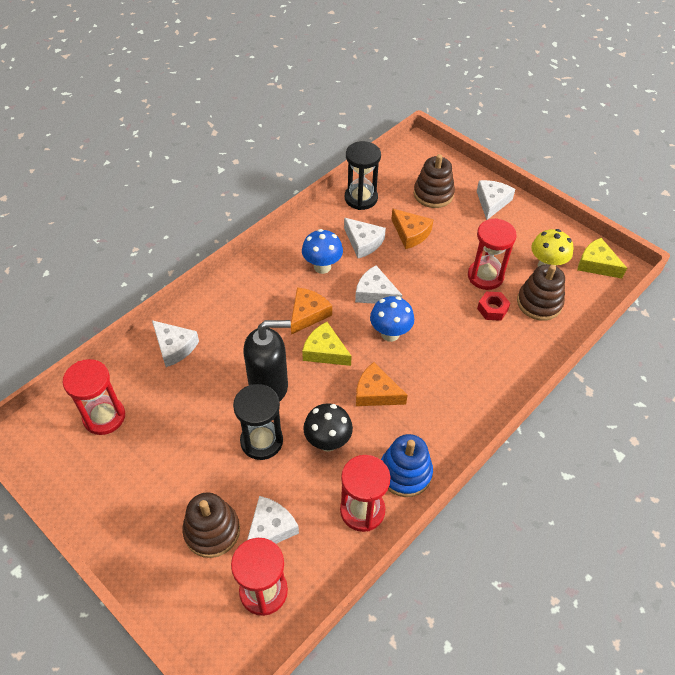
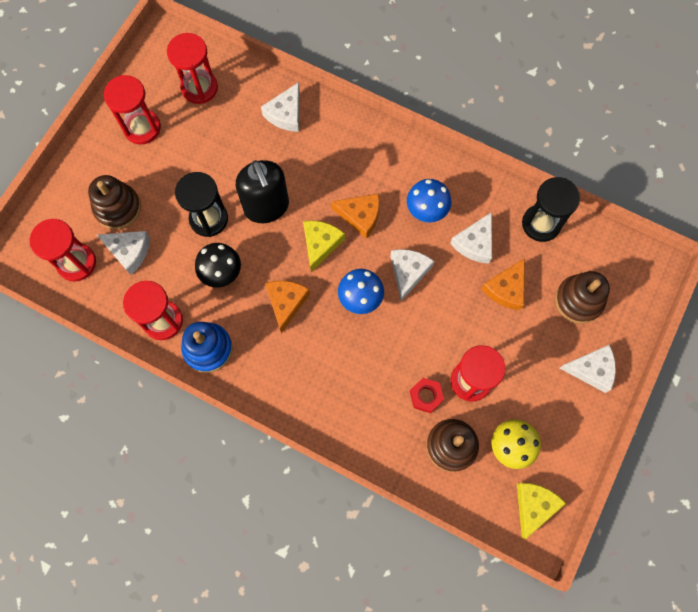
camera: 75 degrees right, 20 degrees up
(124, 484) = (142, 128): none -> red hourglass

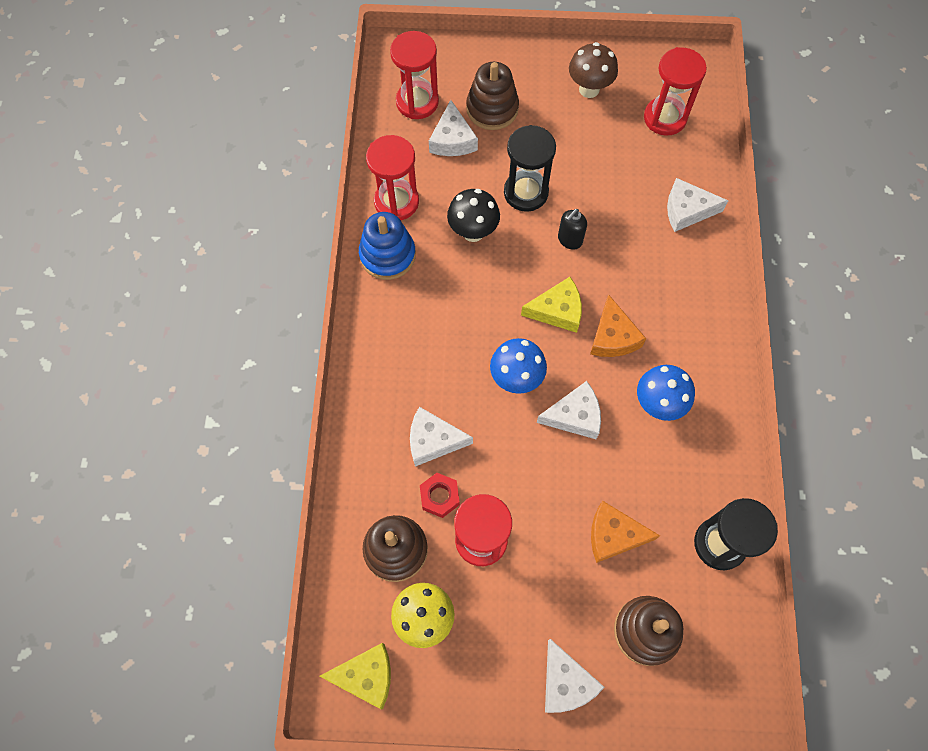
camera: 65 degrees right, 5 degrees down
(142, 128) = (589, 89): red hourglass -> brown mushroom
(267, 207) = (569, 240): black soap dispenser -> black soap dispenser, size x0.49
(286, 303) = (473, 306): orange cheese -> none
(475, 243) = (651, 475): white cheese -> white cheese (433, 441)

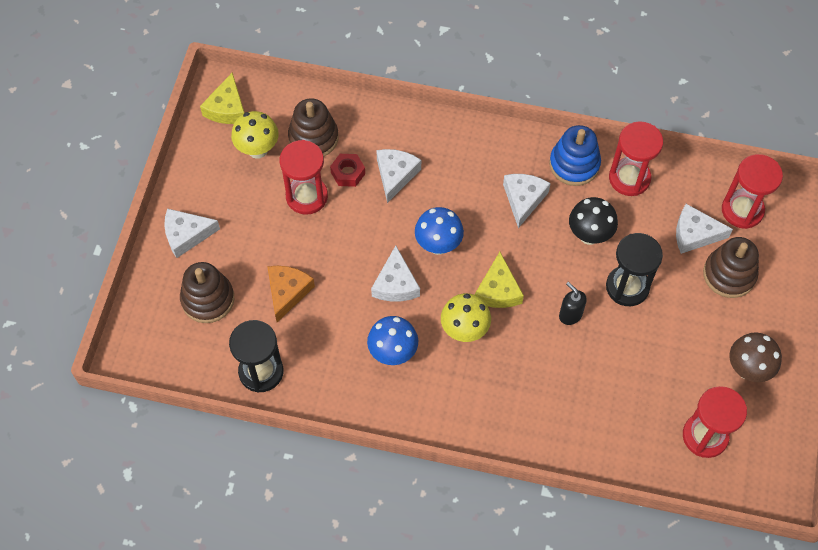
camera: 100 degrees right, 5 degrees down
(613, 337) = (464, 330): orange cheese -> yellow mushroom
(687, 210) = (590, 429): white cheese -> white cheese (523, 199)

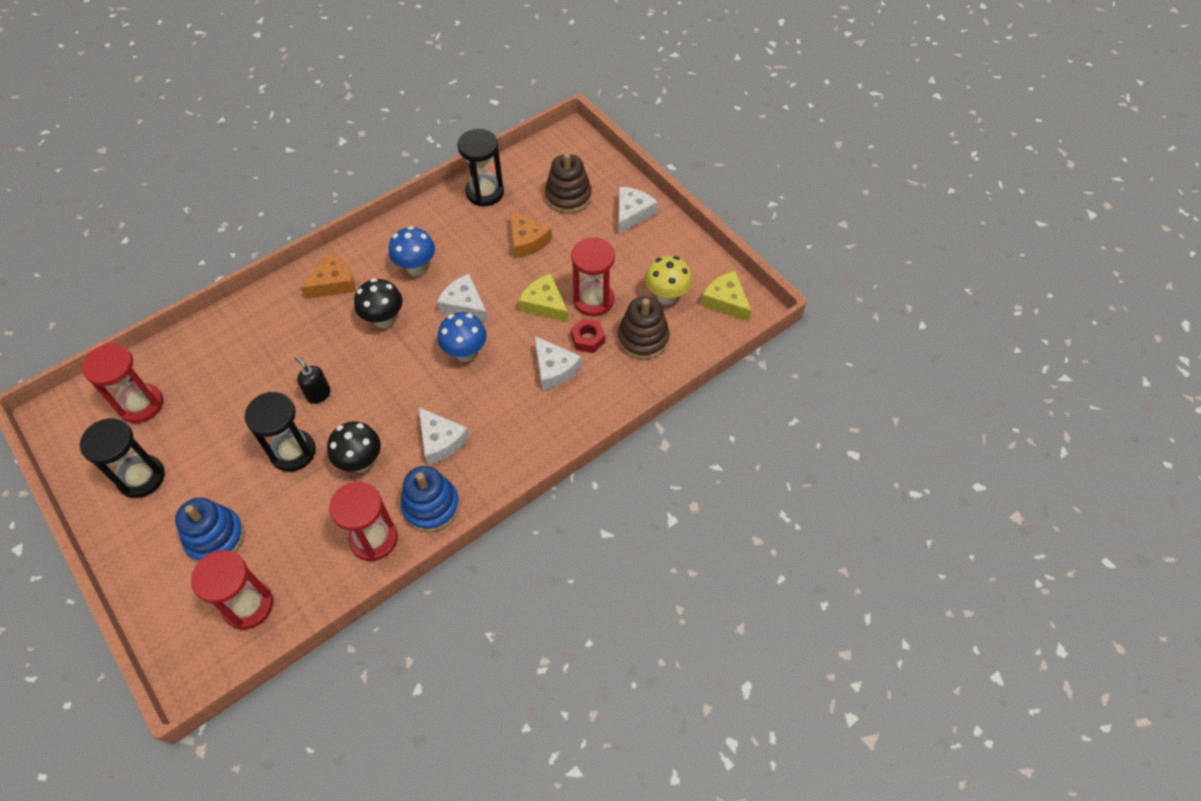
camera: 130 degrees right, 5 degrees down
(464, 330) = (384, 320): yellow mushroom -> black mushroom
(467, 404) = (333, 283): none -> orange cheese
(498, 290) = (389, 363): yellow cheese -> yellow cheese (544, 304)
(570, 315) = (318, 394): black soap dispenser -> black soap dispenser turned 135 degrees counterclockwise
(694, 234) = (274, 544): white cheese -> none
(729, 274) = (215, 537): brown stacking toy -> blue stacking toy
(747, 369) = (141, 477): brown mushroom -> black hourglass

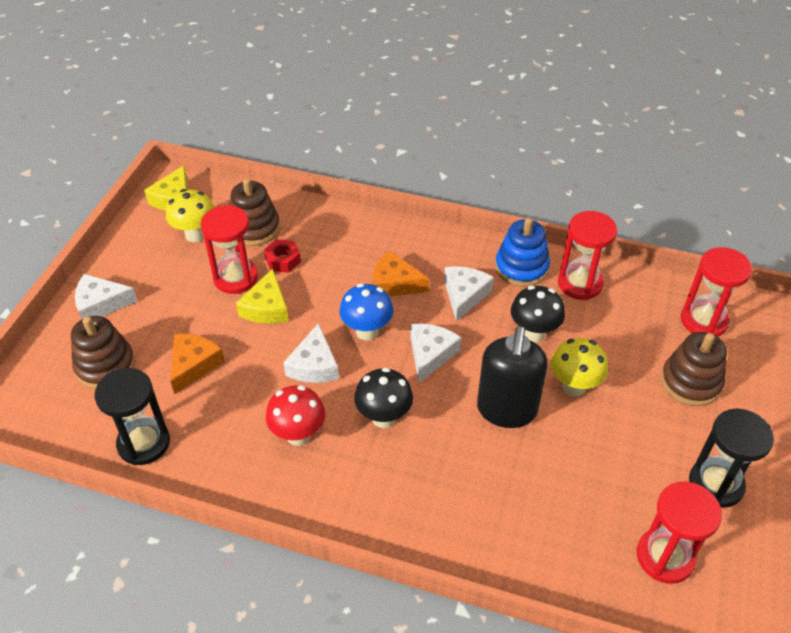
camera: 125 degrees left, 10 degrees down
(215, 537) = (690, 382): blue stacking toy -> brown stacking toy
(293, 452) = (573, 386): black hourglass -> yellow mushroom
(318, 394) = (506, 410): black soap dispenser -> black soap dispenser, size x2.05
(333, 283) = (376, 497): orange cheese -> orange cheese (394, 283)
(416, 268) = (298, 435): blue mushroom -> red mushroom
(554, 369) = (332, 265): white cheese -> white cheese (430, 354)

